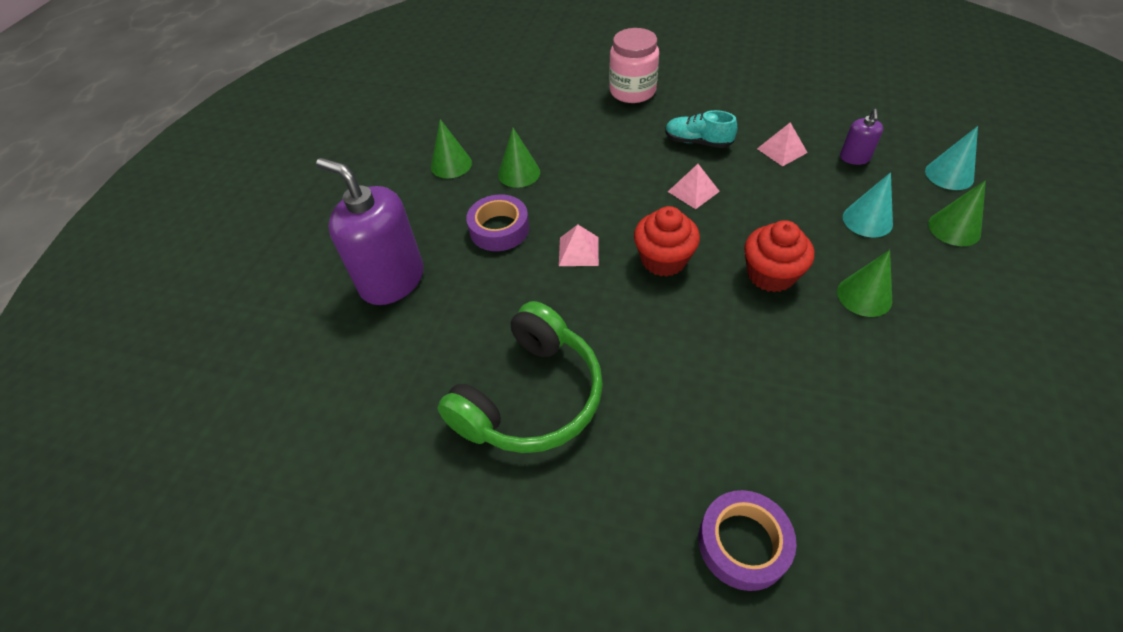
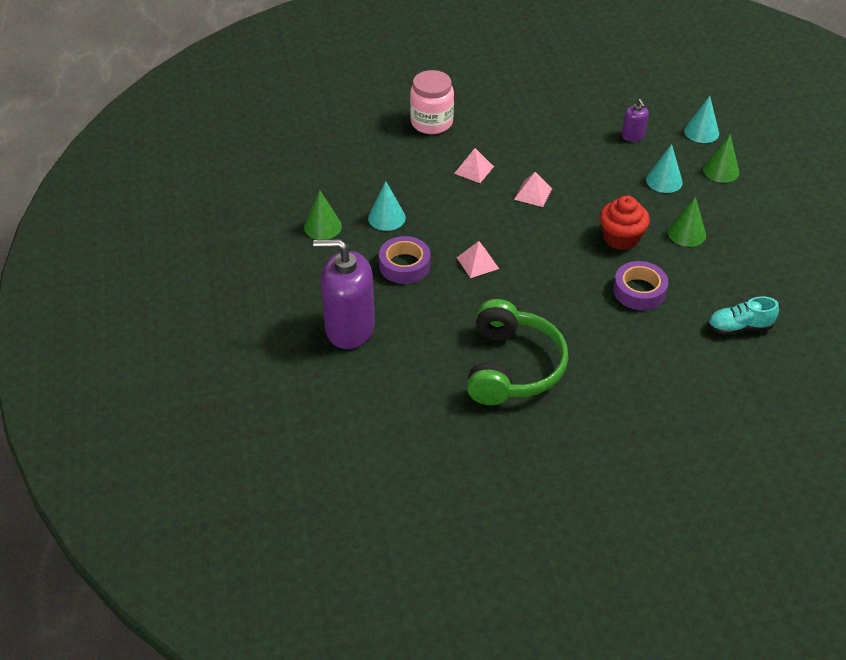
camera: 30 degrees left, 5 degrees down
(519, 173) = (386, 217): green cone -> turquoise cone
(663, 260) = (543, 250): red cupcake -> none
(697, 142) = (512, 153): turquoise shoe -> turquoise shoe (739, 327)
(743, 543) = (689, 396): purple tape -> purple tape (639, 291)
(782, 150) = (578, 143): pink pyramid -> pink pyramid (474, 170)

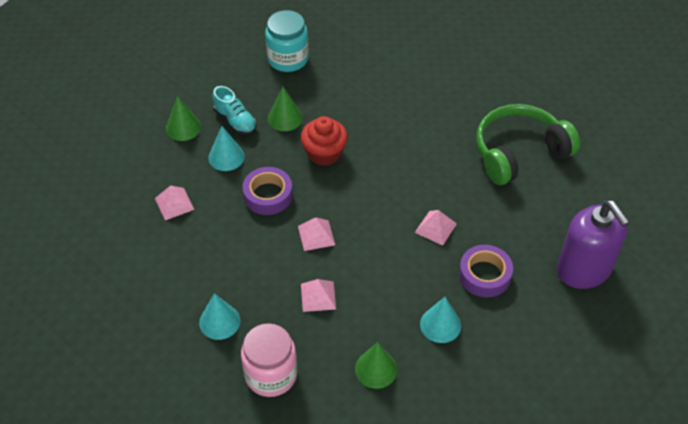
camera: 125 degrees left, 5 degrees up
(322, 226) = (496, 368): green cone -> green cone (376, 369)
(633, 136) = (174, 203): purple soap dispenser -> pink pyramid
(639, 291) = (376, 119): purple tape -> purple tape (268, 195)
(701, 132) = (133, 160): turquoise cone -> turquoise cone (219, 321)
(739, 327) = (364, 55): turquoise shoe -> turquoise shoe (235, 121)
(772, 270) = (288, 59): none -> turquoise jar

